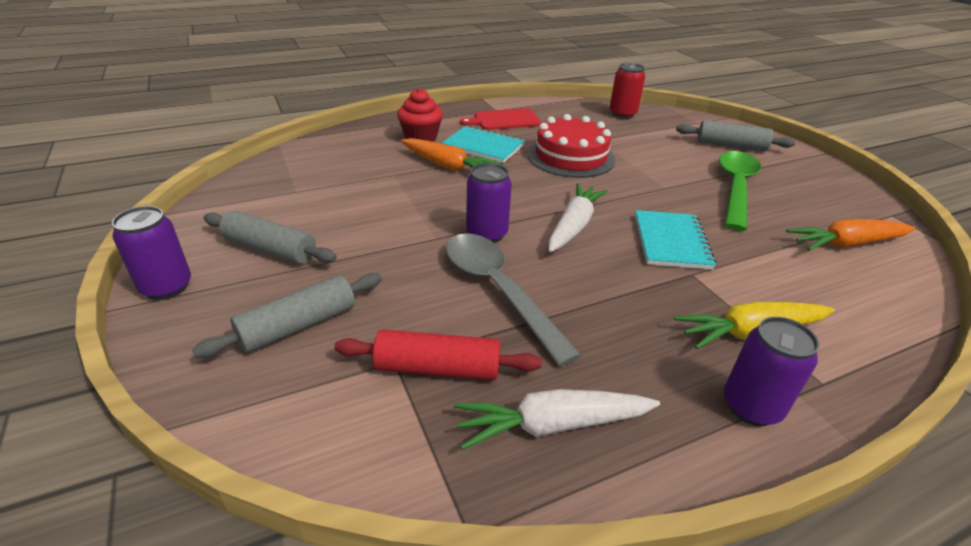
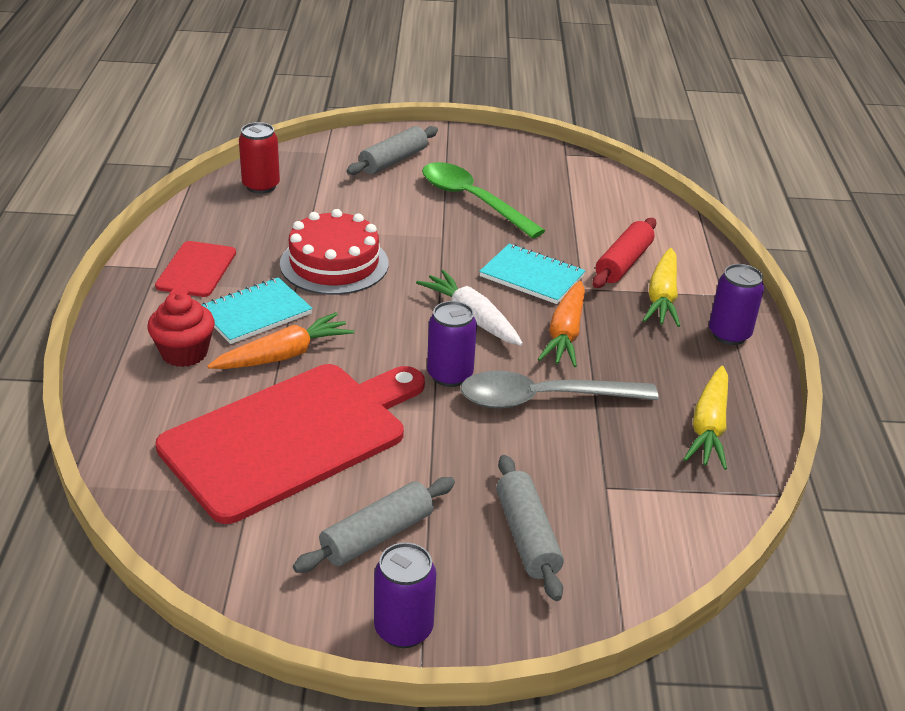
camera: 65 degrees left, 0 degrees up
(362, 190) = (291, 437): none -> red cutting board
(438, 368) = (626, 465): red rolling pin -> red rolling pin (623, 263)
(552, 425) = (709, 427): white carrot -> yellow carrot
(846, 244) = (589, 197): orange carrot -> orange carrot (565, 333)

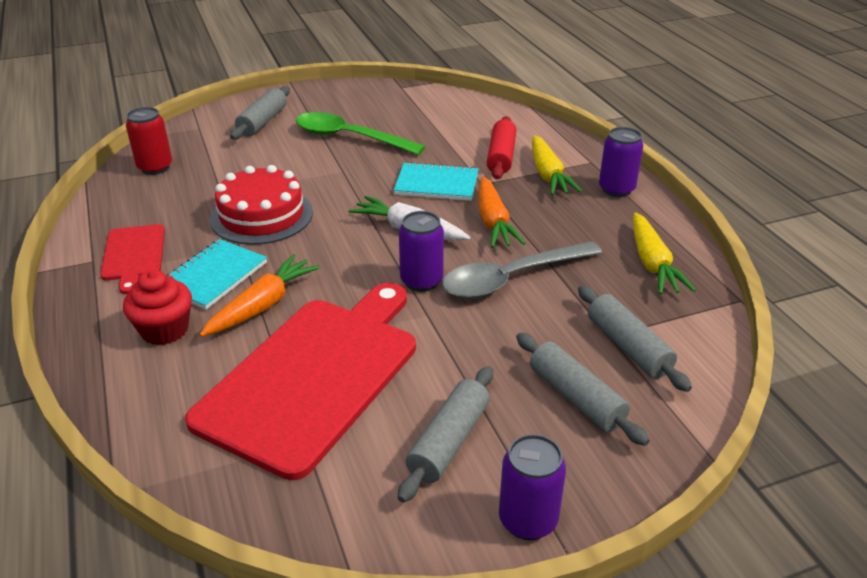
camera: 20 degrees left, 0 degrees up
(616, 505) = (628, 347): none -> grey rolling pin

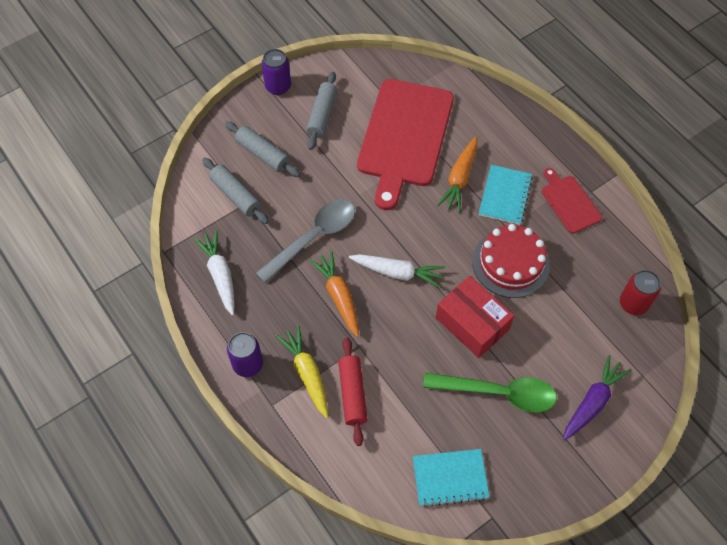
camera: 165 degrees right, 25 degrees up
(165, 330) = (504, 148): red cupcake -> none
(263, 122) = (592, 402): grey rolling pin -> purple carrot
(344, 180) = (472, 323): none -> red box
(421, 281) = (371, 221): purple can -> none
(436, 184) = (395, 336): turquoise notebook -> turquoise notebook (450, 478)
(652, 263) = (220, 275): yellow carrot -> white carrot

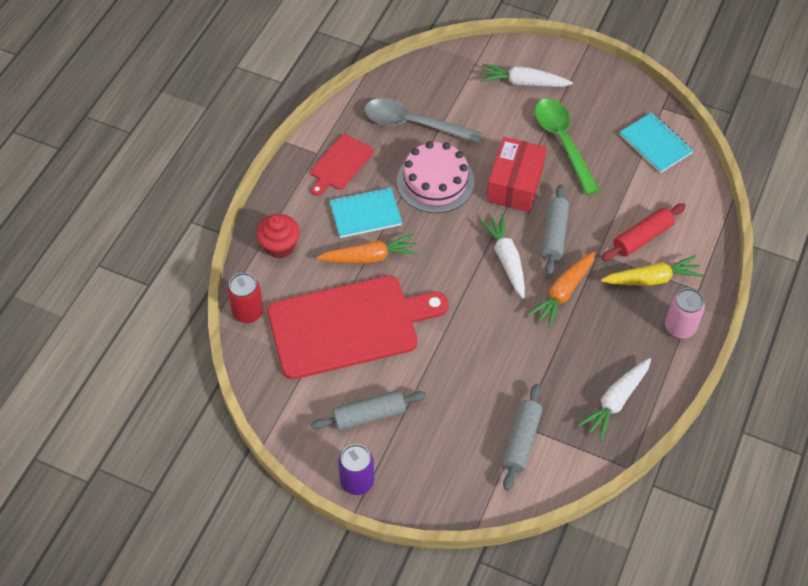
camera: 120 degrees left, 5 degrees down
(248, 364) = (679, 327): purple can -> pink can
(262, 154) = (455, 445): grey rolling pin -> grey rolling pin (554, 235)
(307, 373) = (652, 279): yellow carrot -> yellow carrot turned 135 degrees counterclockwise
(313, 237) = (519, 344): grey spoon -> grey spoon (413, 124)
(506, 126) = (279, 246): none -> red cupcake
(511, 263) = (435, 181): red cake -> pink cake
(592, 402) = (523, 83): purple carrot -> white carrot
(633, 304) = (415, 87): red can -> red can (248, 312)

